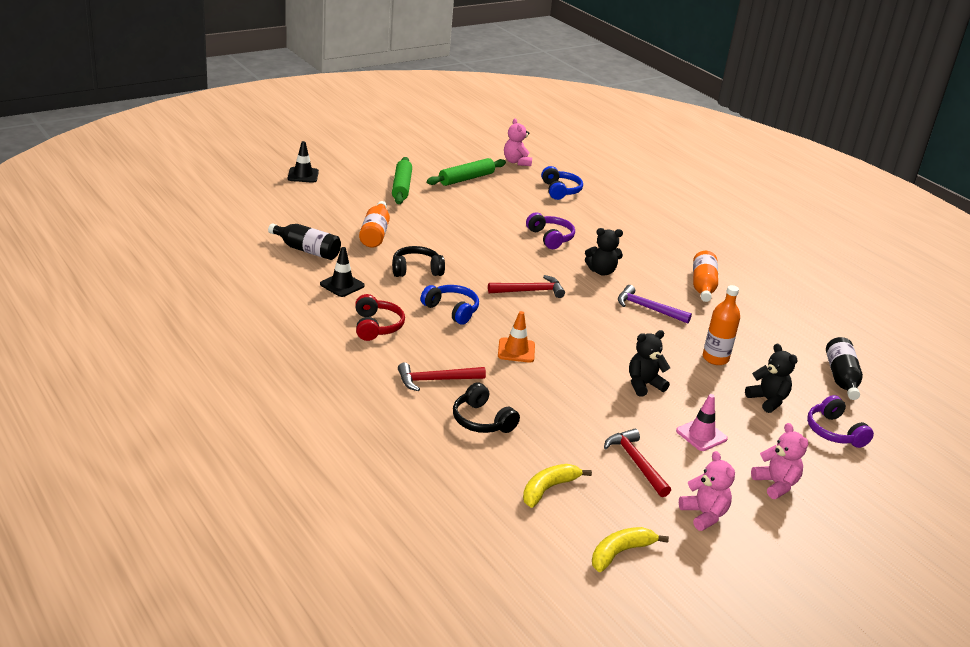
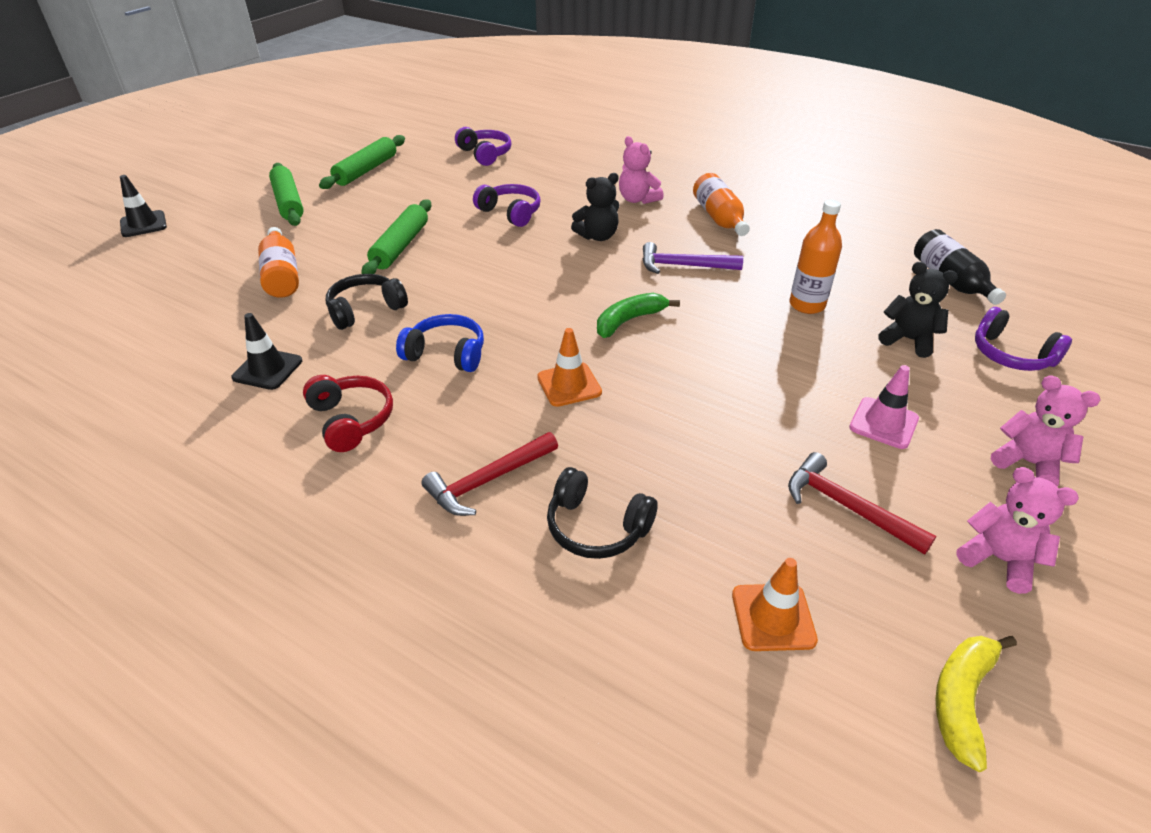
camera: 20 degrees left, 10 degrees up
(307, 250) = (190, 331): black bottle -> none
(460, 238) = (401, 246): none -> green rolling pin
(516, 162) = (414, 136): pink teddy bear -> pink teddy bear (637, 199)
(530, 291) = (531, 290): red hammer -> none
(548, 489) = (773, 617): yellow banana -> orange traffic cone
(560, 190) = (485, 154): blue headphones -> purple headphones
(582, 329) = (629, 321): none -> green banana
(644, 385) = (759, 374): black teddy bear -> none

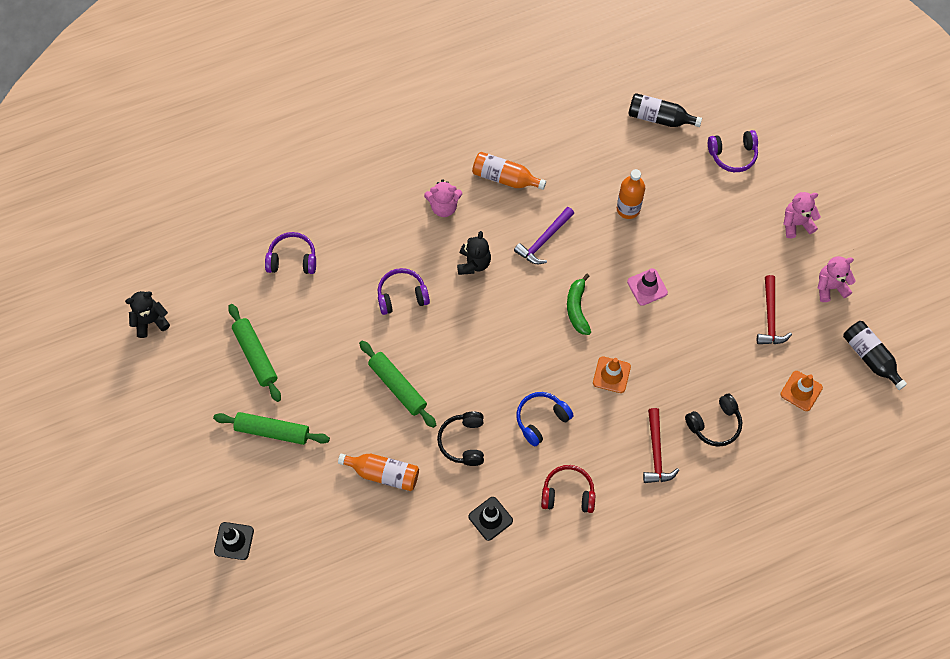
camera: 55 degrees left, 25 degrees up
(847, 507) = (770, 317): red hammer -> red hammer turned 75 degrees counterclockwise
(883, 423) = (736, 257): pink traffic cone -> pink traffic cone (647, 287)
(908, 340) = (690, 189): black teddy bear -> black teddy bear (150, 321)
(962, 699) = (870, 357): yellow banana -> black bottle

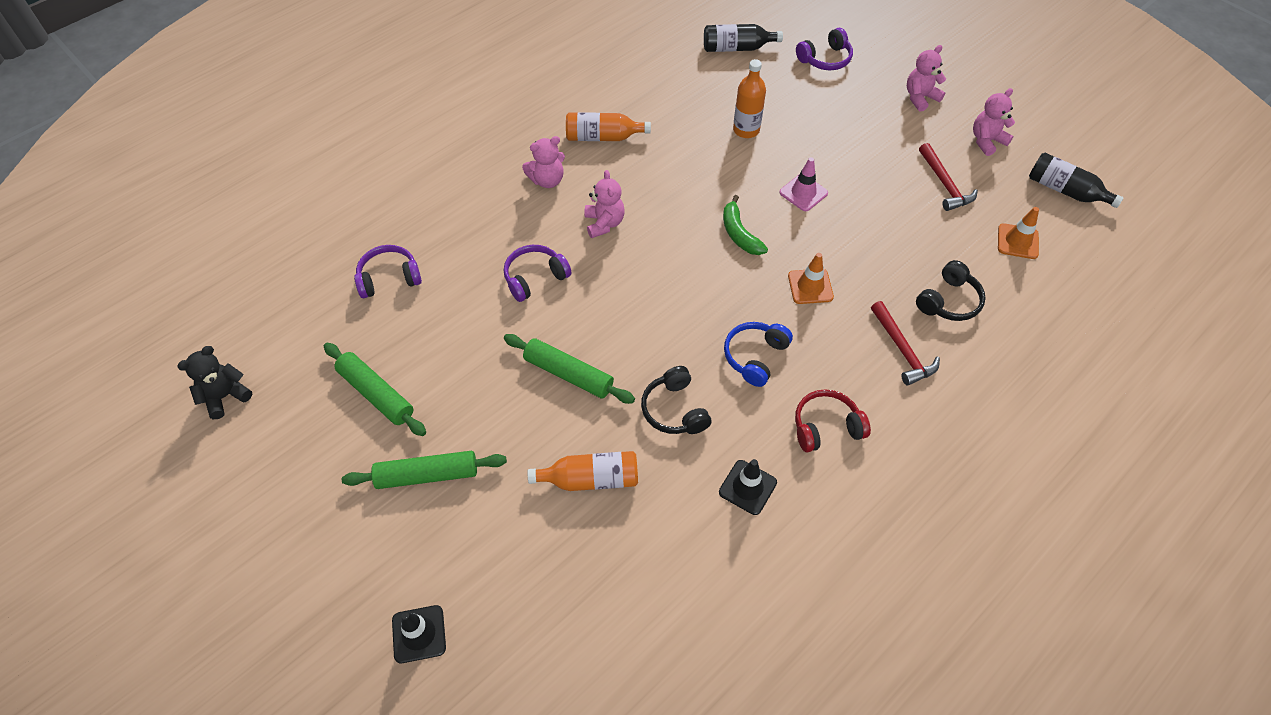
camera: 20 degrees left, 10 degrees down
(473, 263) = (604, 223): black teddy bear -> pink teddy bear
(544, 240) = (671, 181): purple hammer -> none

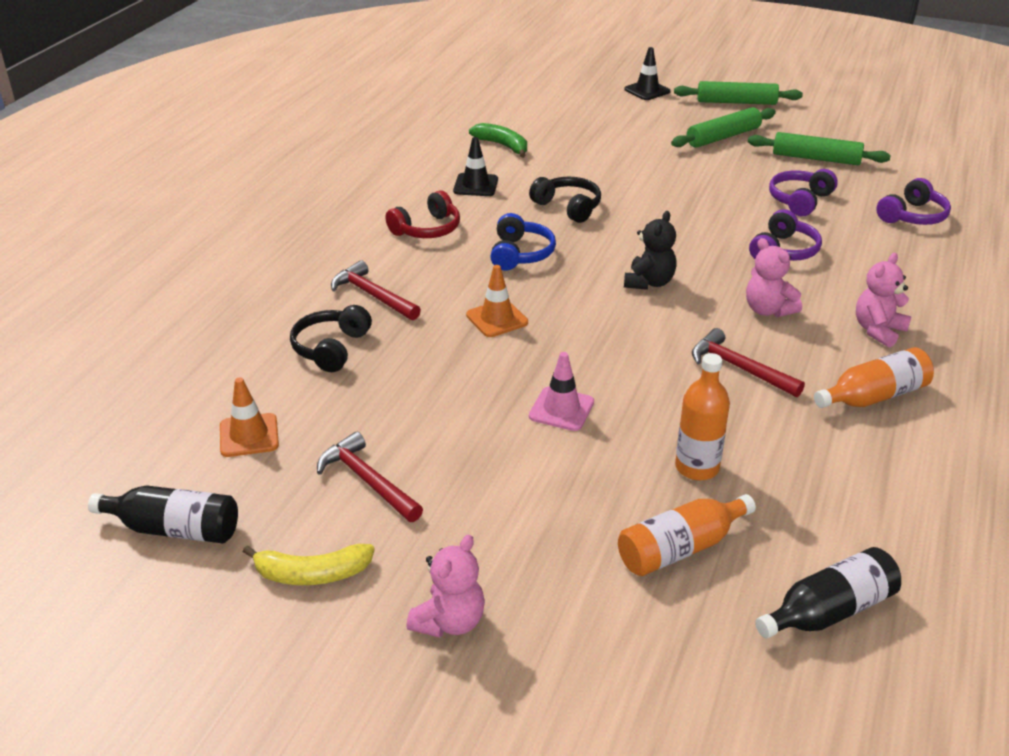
camera: 155 degrees right, 20 degrees down
(225, 396) = (921, 132): black teddy bear -> black teddy bear (649, 282)
(569, 374) = (678, 204): green rolling pin -> green rolling pin (736, 102)
(590, 479) = (602, 162): orange bottle -> orange bottle (680, 548)
(667, 184) = (739, 368): none -> red hammer
(739, 233) = (610, 343): green banana -> green banana (503, 146)
(825, 59) = (659, 646): purple headphones -> purple headphones (800, 200)
(986, 141) = (312, 574): pink teddy bear -> yellow banana

